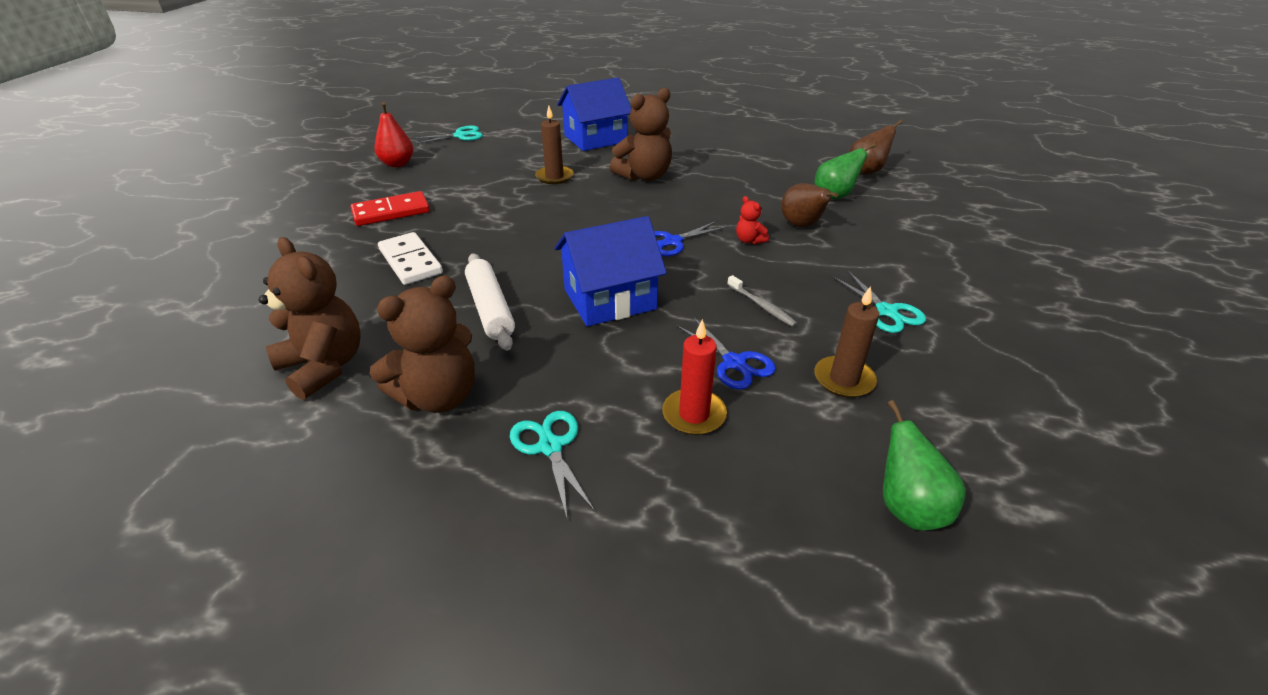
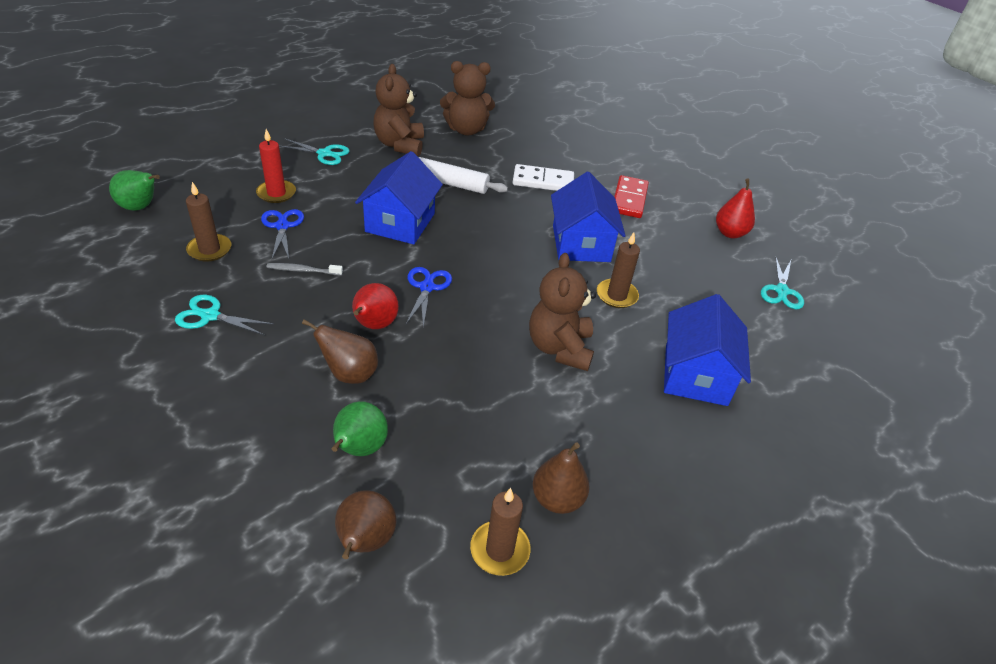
camera: 125 degrees right, 5 degrees up
(504, 208) = (581, 243): none -> blue house
(734, 363) = (282, 226): blue scissors -> blue scissors turned 75 degrees clockwise
(749, 240) = (374, 325): red teddy bear -> red pear
(750, 144) = (557, 499): none -> brown pear
(801, 146) = (499, 550): none -> brown candle

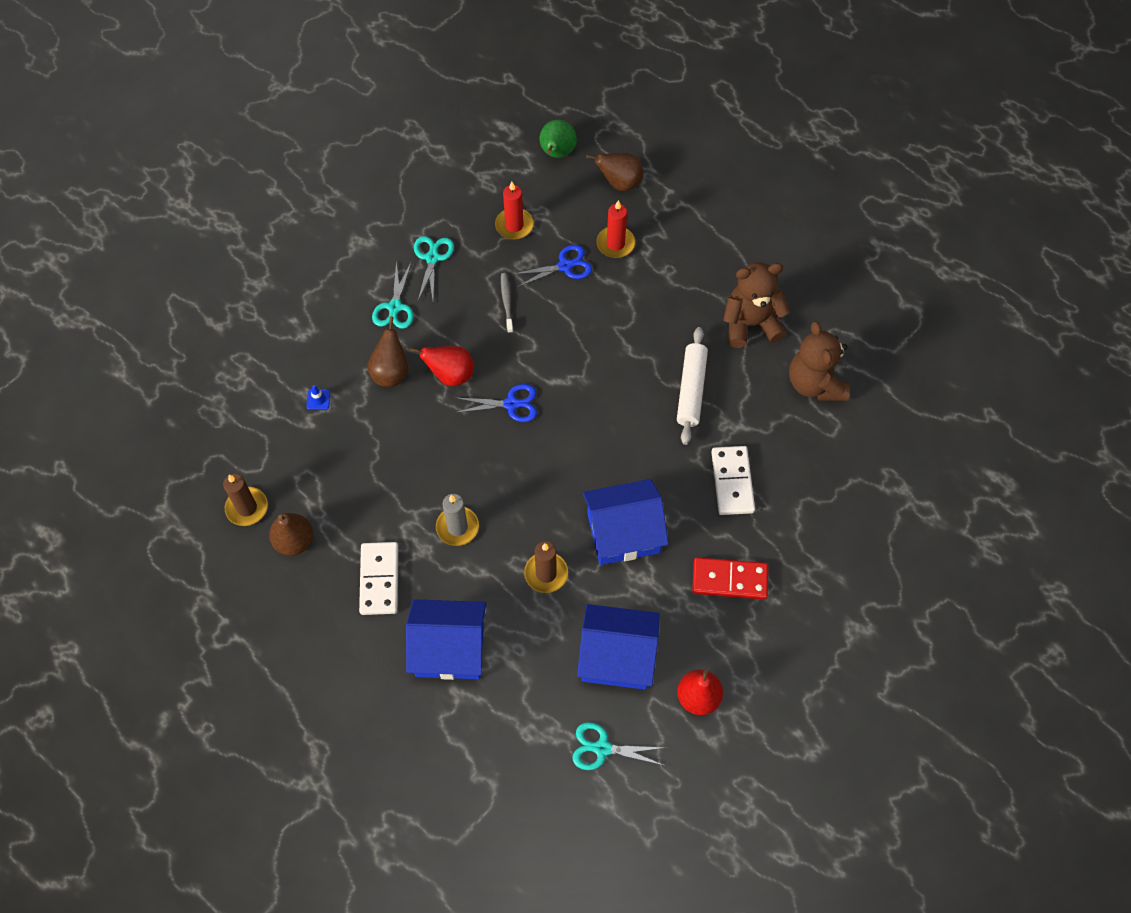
camera: 85 degrees right, 20 degrees up
(209, 249) = (514, 225): brown candle -> red candle
(324, 154) = (702, 261): turquoise scissors -> turquoise scissors (395, 307)
(359, 449) = (318, 399): green pear -> blue traffic cone
(365, 541) = (243, 423): brown pear -> brown pear (619, 183)
(400, 222) = (603, 359): blue house -> blue house (617, 656)
(559, 348) = (457, 527): brown teddy bear -> grey candle
(615, 421) = (379, 579): none -> white domino

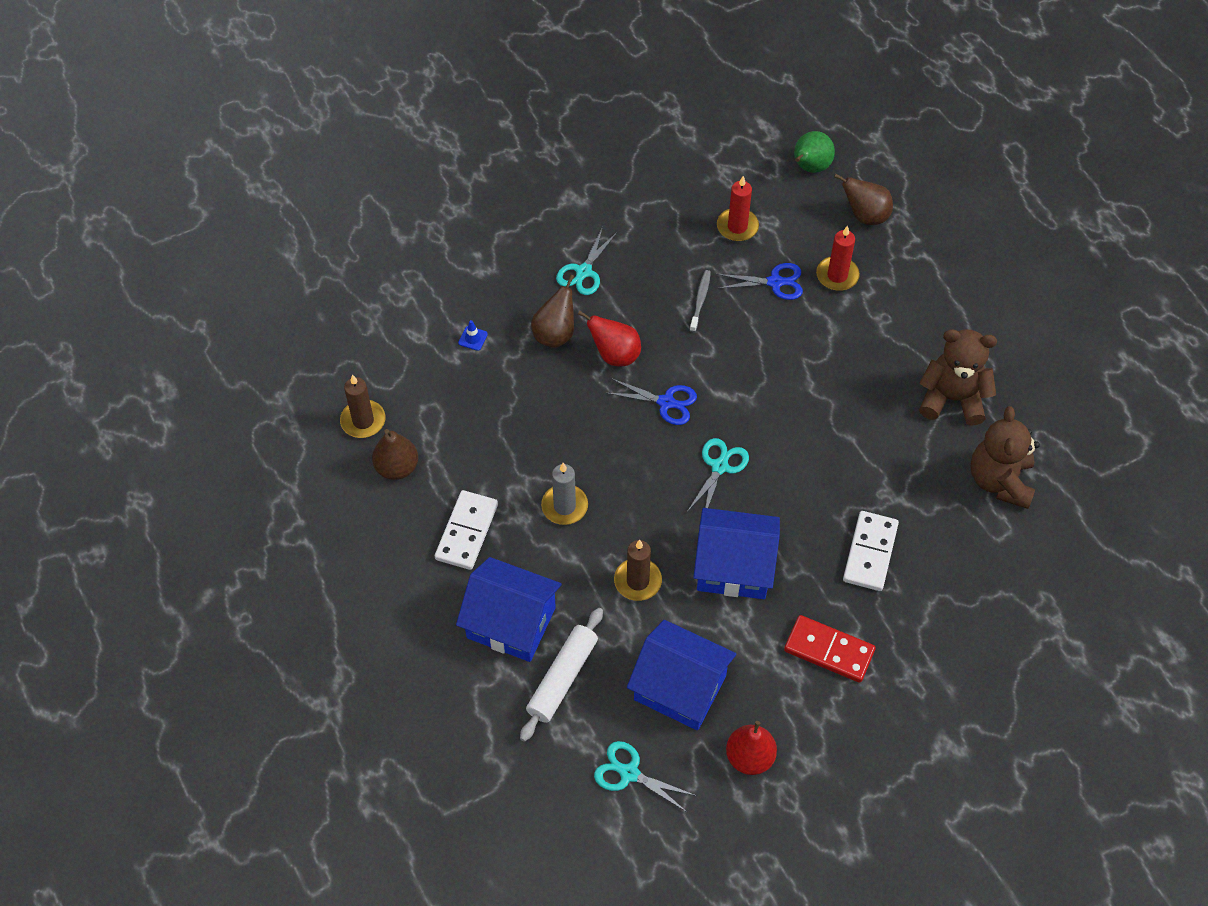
camera: 20 degrees right, 5 degrees down
(432, 258) = (640, 234): turquoise scissors -> turquoise scissors (720, 466)
(691, 389) = (861, 446): white rolling pin -> white rolling pin (562, 678)

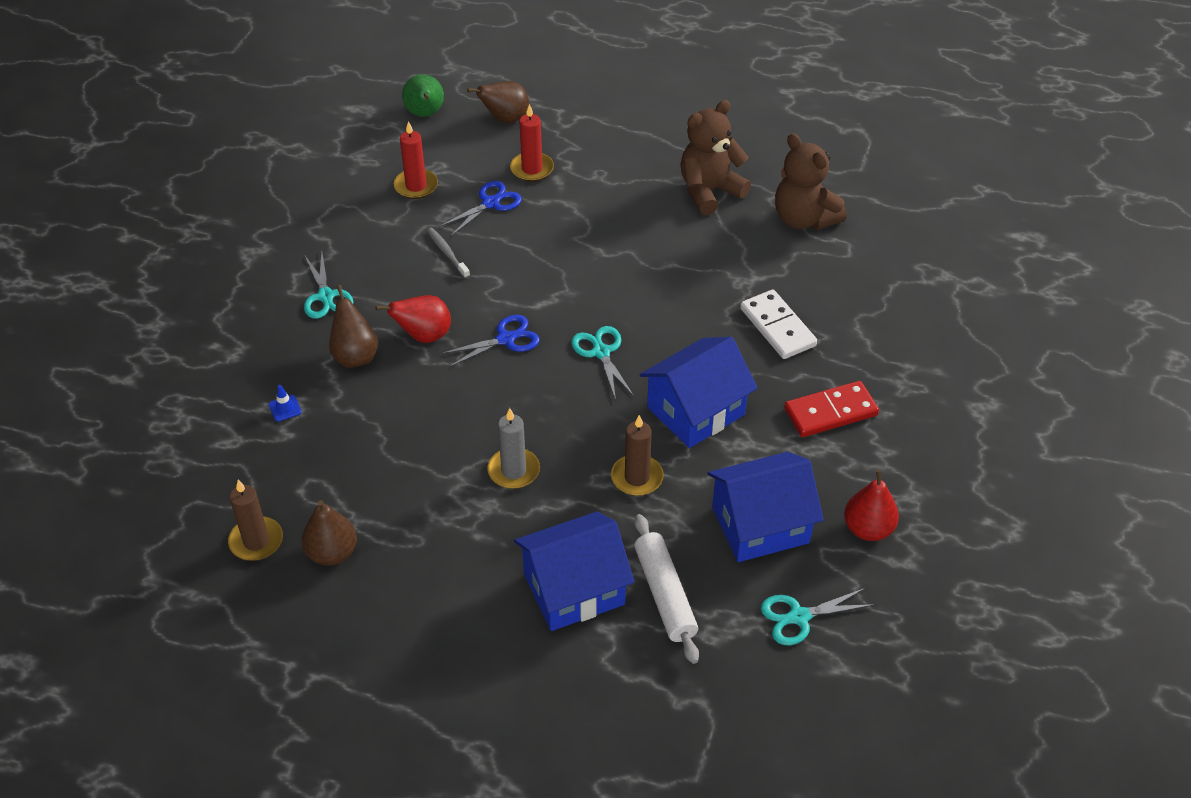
camera: 45 degrees left, 10 degrees down
(467, 532) = (454, 553): white domino -> none

